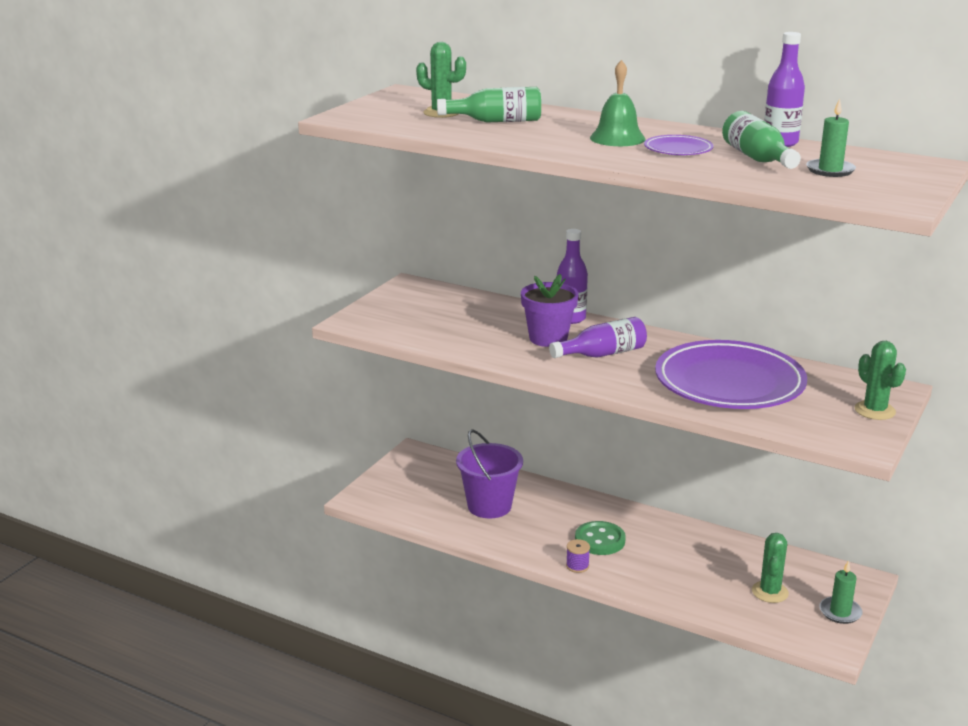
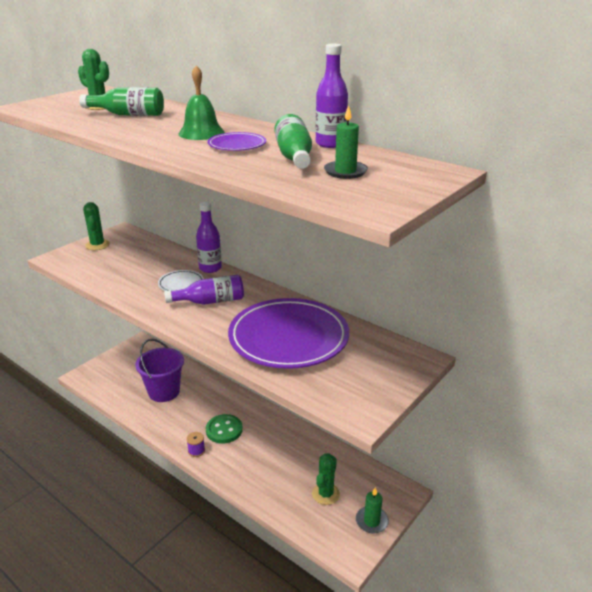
camera: 10 degrees right, 5 degrees up
(548, 338) = (181, 284): purple flower pot -> white plate
(875, 411) = (391, 379): green cactus -> green cactus (97, 245)

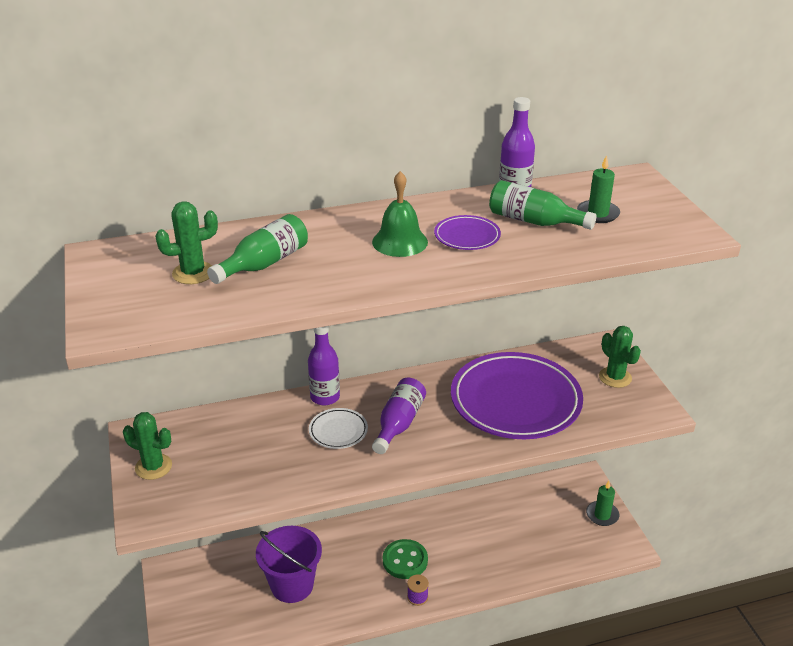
camera: 55 degrees left, 5 degrees up
(325, 494) = (551, 528): green cactus -> green cactus (615, 377)

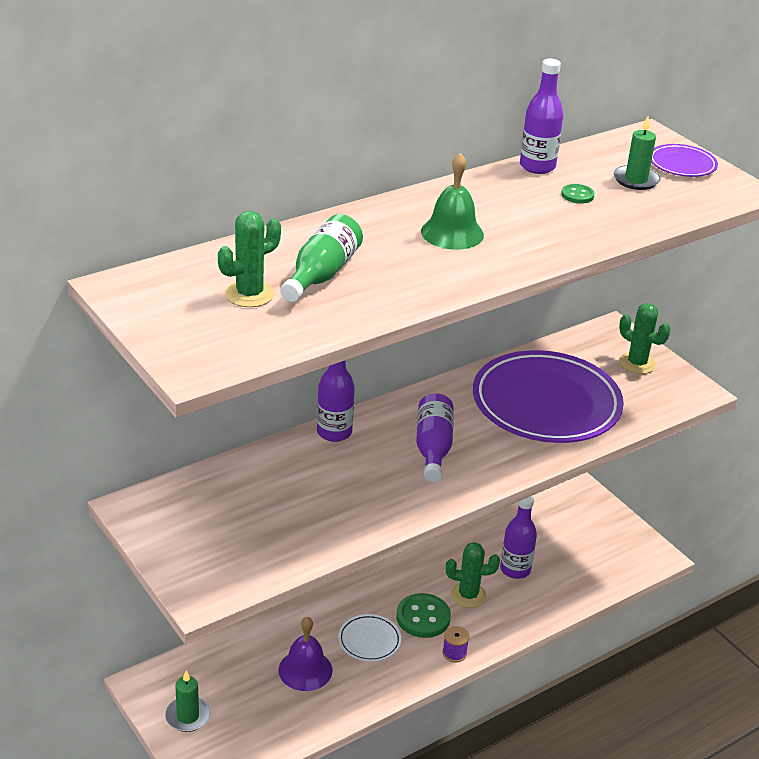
camera: 20 degrees left, 0 degrees up
(153, 467) = (177, 541): green cactus -> green cactus (468, 595)
(292, 585) = (305, 670): purple bucket -> purple bell
(338, 431) = (370, 466): white plate -> white plate (369, 641)
(467, 236) = (519, 219): purple plate -> purple plate (682, 165)
(499, 534) = (515, 569): none -> purple bottle
(534, 221) = (577, 195): green bottle -> green button
(602, 515) = (616, 528): green candle -> green candle (188, 716)

